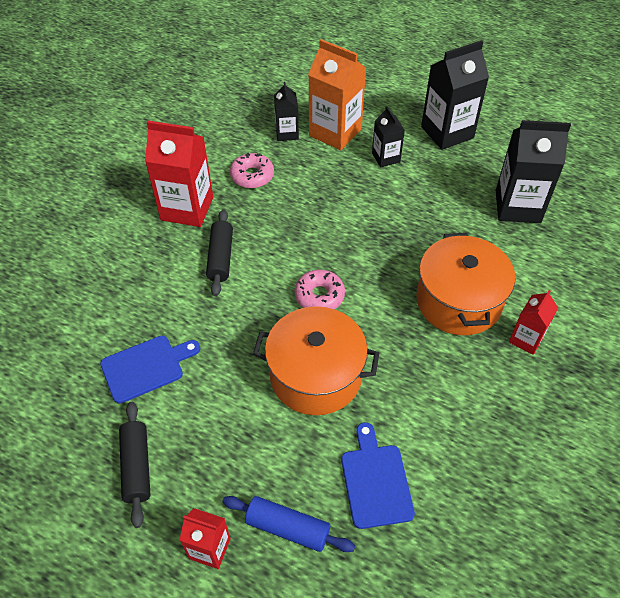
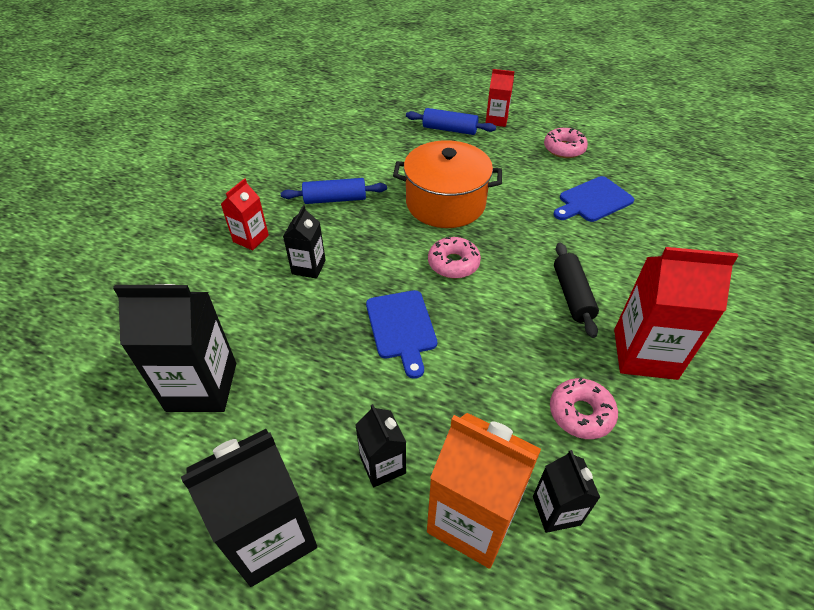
camera: 175 degrees right, 5 degrees down
(136, 467) = (564, 149): black rolling pin -> pink donut
(375, 481) = (392, 150): blue cutting board -> blue cutting board (401, 327)
(445, 391) = (335, 199): none -> blue rolling pin
(458, 301) = (308, 267): orange pot -> black carton

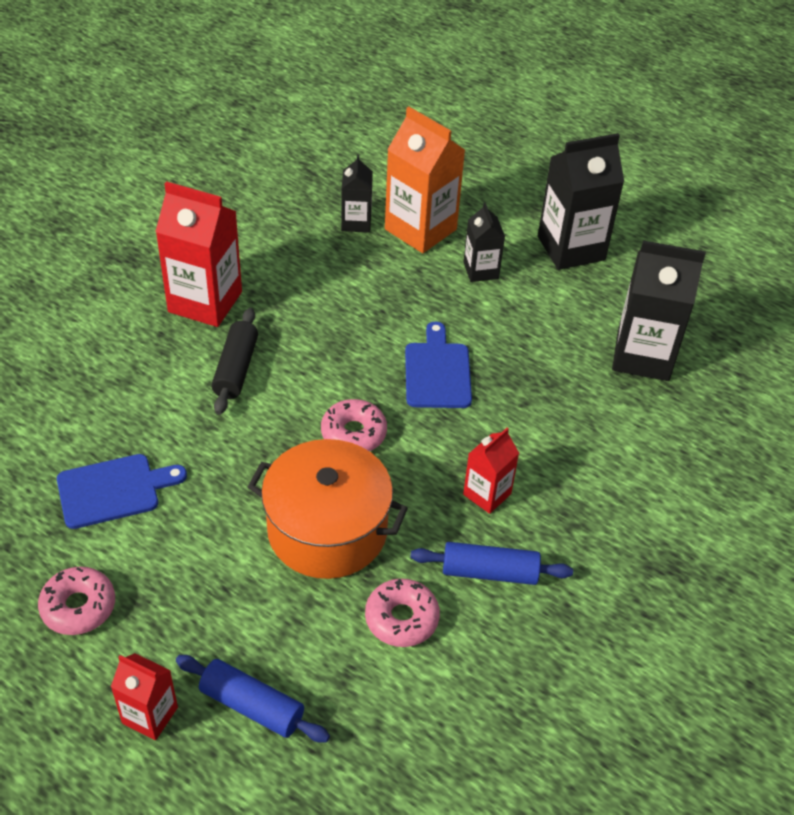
camera: 170 degrees left, 0 degrees up
(251, 238) = (612, 524): red carton -> red carton (487, 494)
(308, 267) = (534, 464): black carton -> none
(581, 413) = (298, 271): pink donut -> pink donut (401, 618)

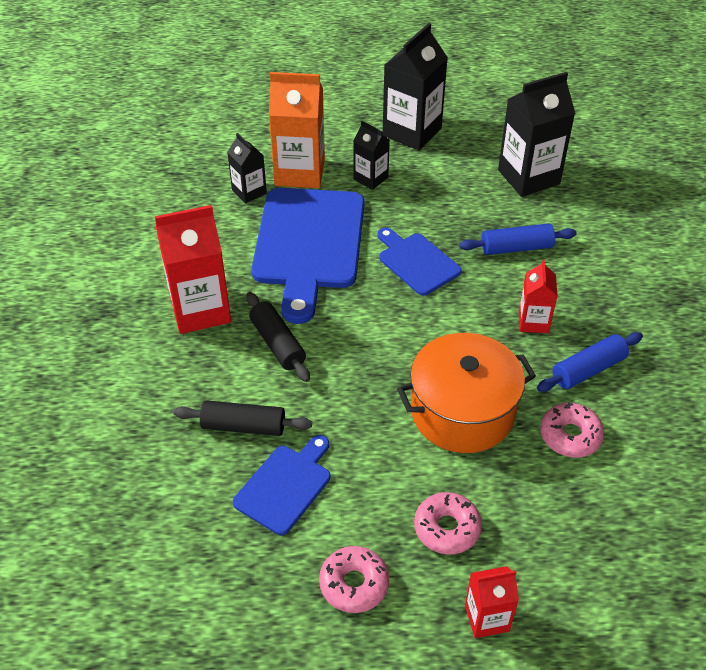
camera: 35 degrees left, 0 degrees up
(134, 420) = (243, 426): none -> black rolling pin
(252, 706) = (543, 560): blue rolling pin -> blue rolling pin (516, 247)
(353, 433) = (408, 337): pink donut -> pink donut (447, 528)
(357, 298) = (308, 244): none -> blue cutting board

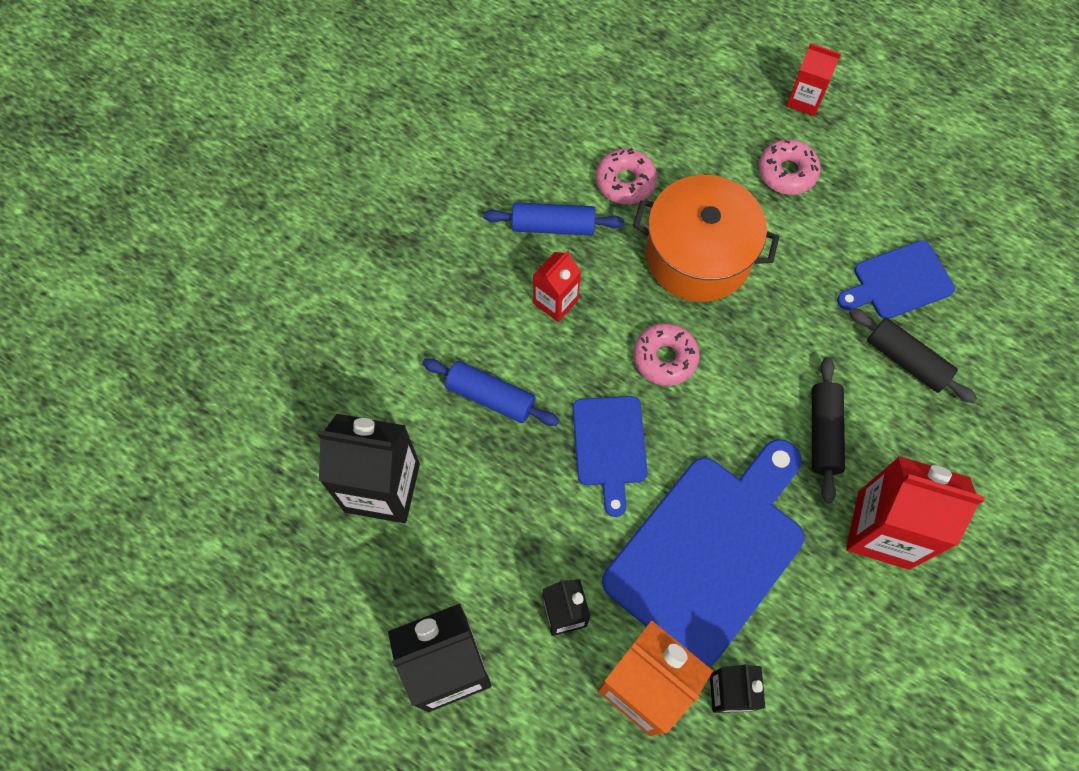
camera: 145 degrees left, 20 degrees up
(354, 584) = (888, 175): pink donut -> pink donut (665, 358)

